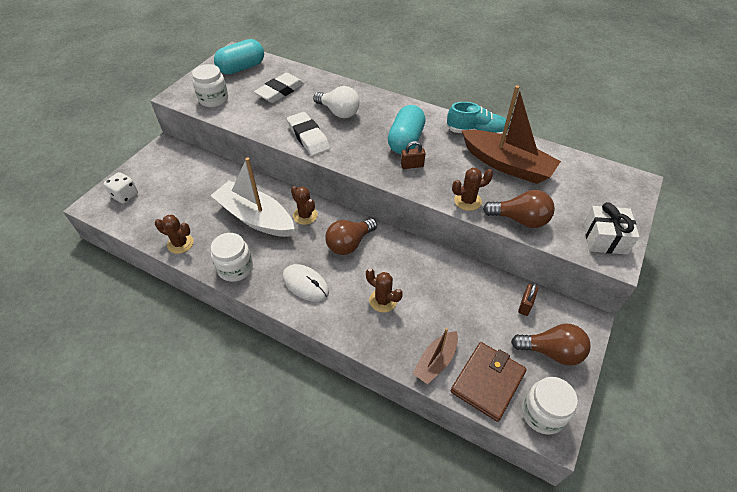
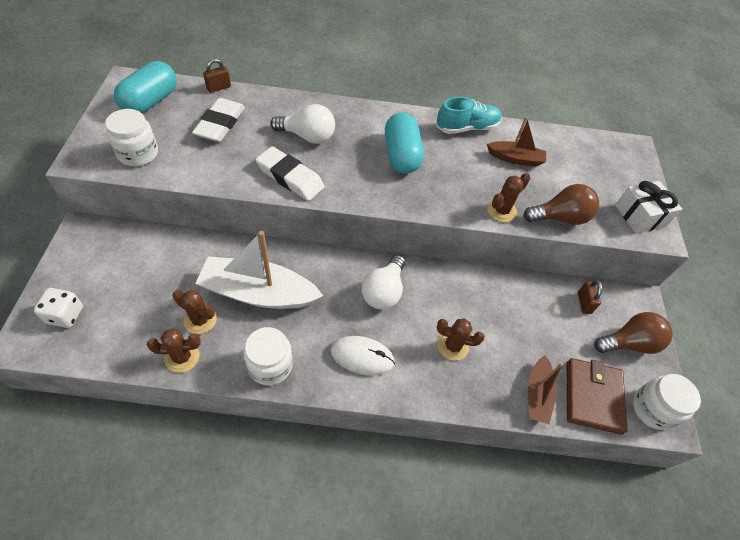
camera: 30 degrees left, 5 degrees up
(305, 215) = (316, 272): brown cactus -> brown cactus (200, 320)
(349, 244) = (383, 291): brown light bulb -> white light bulb
(412, 165) = (424, 184): brown padlock -> brown padlock (219, 88)
(507, 165) = (515, 158): brown boat -> brown boat, size x0.54

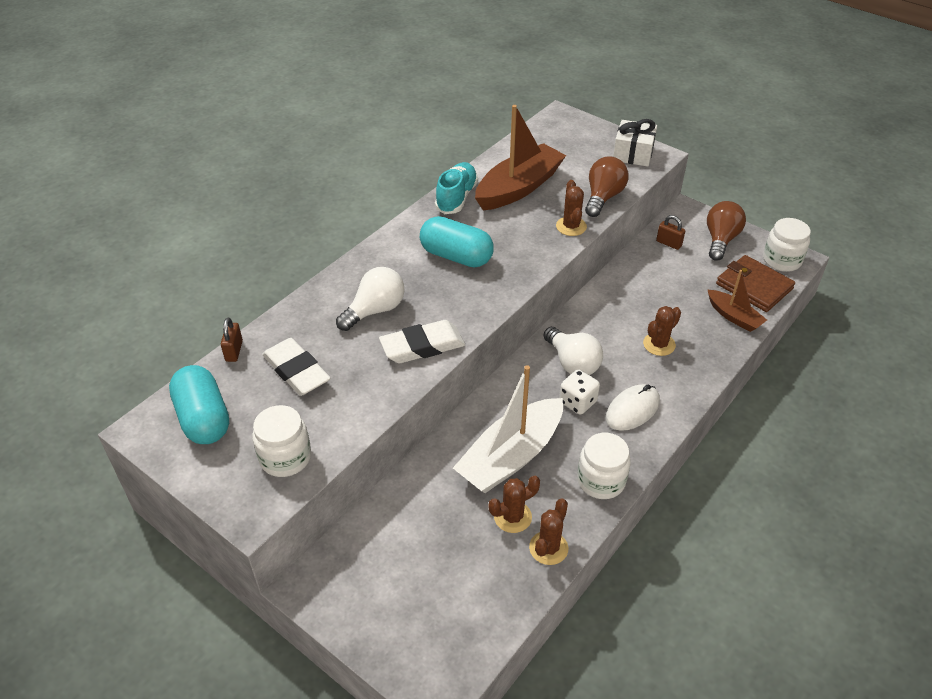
camera: 50 degrees left, 10 degrees down
(65, 315) = (425, 638): white dice -> white dice (577, 402)
(515, 158) = (519, 188): brown boat -> brown boat, size x1.84

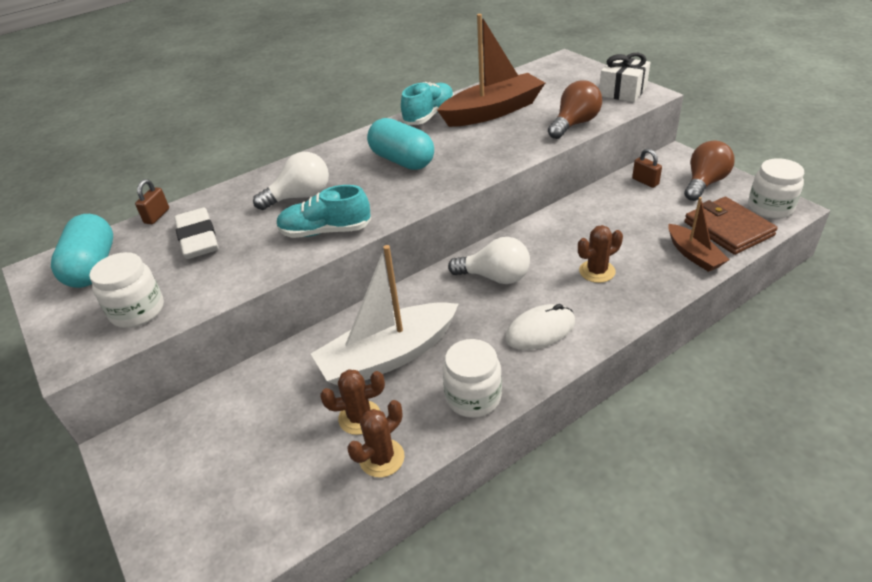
camera: 20 degrees right, 5 degrees down
(422, 346) = (325, 231): white eraser -> turquoise shoe
(571, 226) = (529, 145): brown cactus -> none
(572, 363) = (495, 277): white light bulb -> white light bulb turned 60 degrees counterclockwise
(577, 402) = (483, 314): white dice -> none

